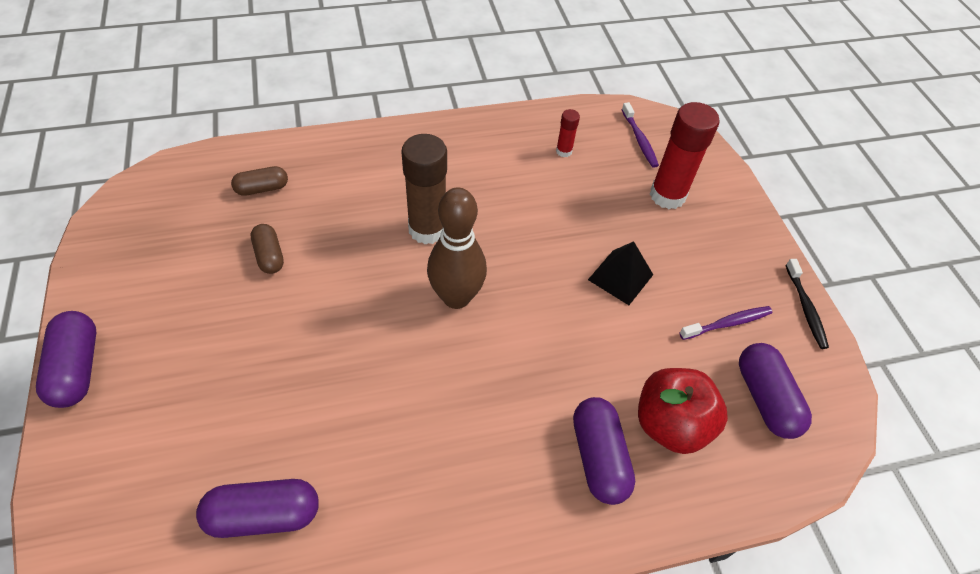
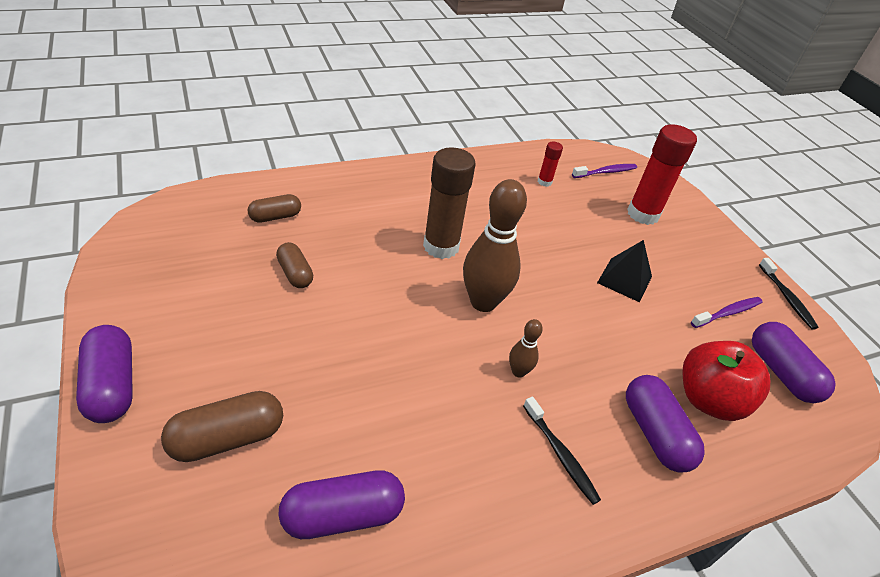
camera: 10 degrees left, 10 degrees down
(173, 429) = (227, 438): none -> brown capsule
(473, 379) = (518, 372): none -> brown bowling pin
(492, 472) = (560, 454): none -> black toothbrush
(639, 139) = (605, 172): purple toothbrush -> purple toothbrush turned 90 degrees counterclockwise

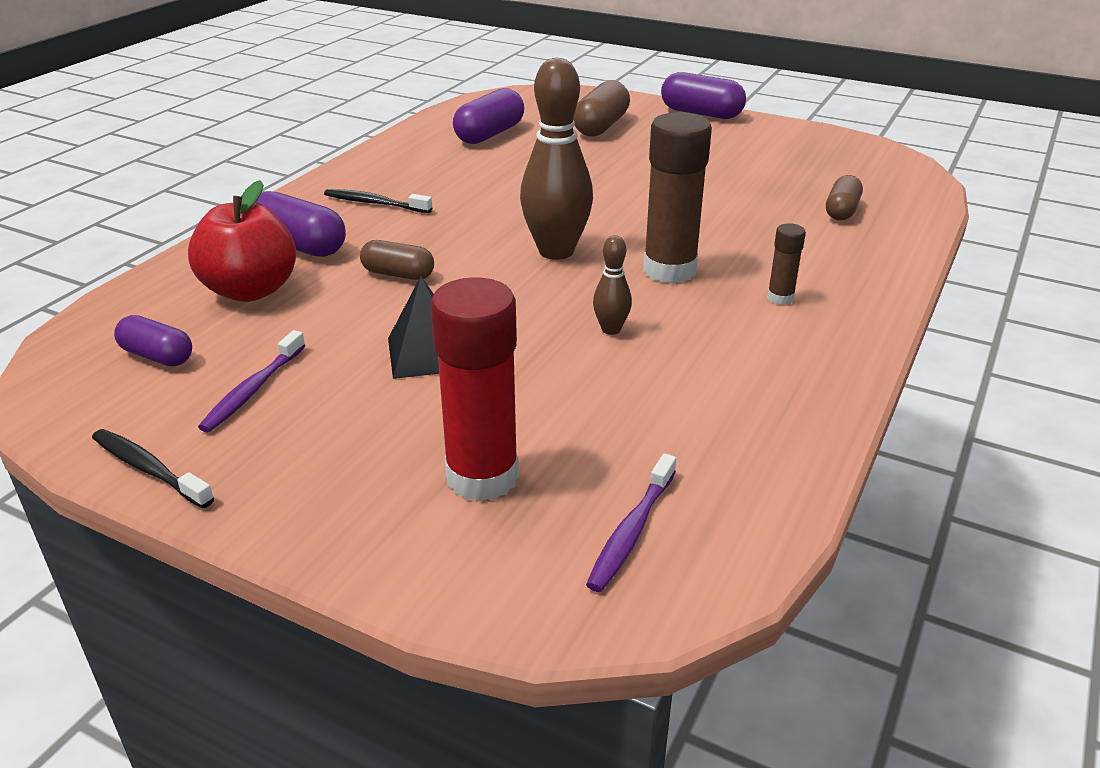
camera: 145 degrees right, 10 degrees down
(295, 273) = (734, 191): brown capsule -> brown capsule (398, 274)
(417, 199) = (780, 298): none -> brown glue stick
(518, 372) = (460, 226): brown bowling pin -> brown bowling pin (611, 329)
(544, 182) = (692, 429): red glue stick -> none
(781, 373) = (157, 356): purple capsule -> purple capsule, size x0.64

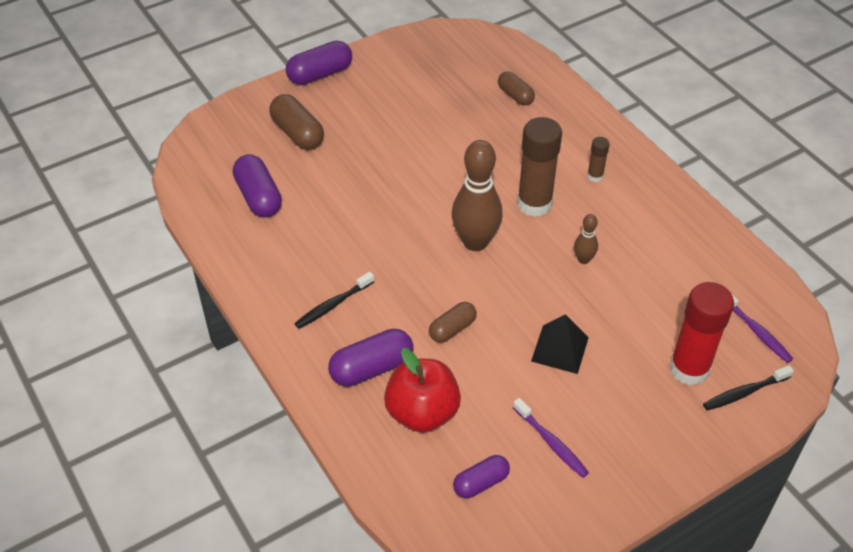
camera: 60 degrees left, 15 degrees up
(149, 469) = (608, 510): black toothbrush -> black toothbrush (745, 392)

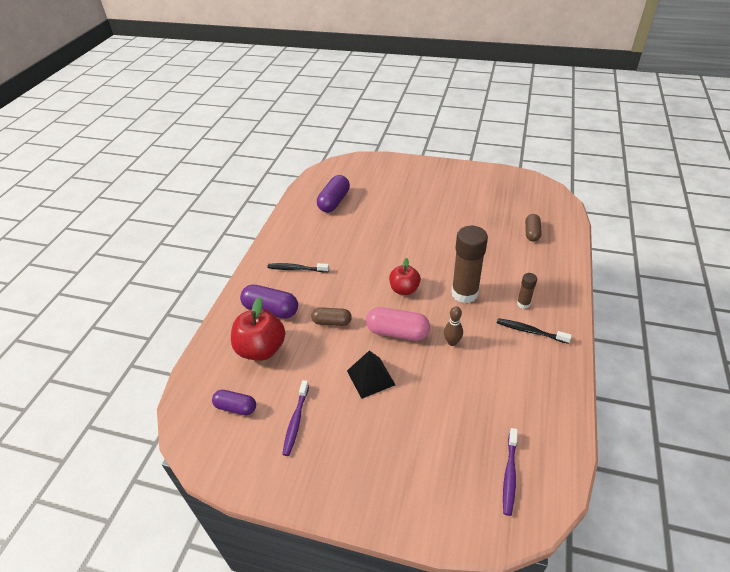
camera: 50 degrees right, 5 degrees down
(298, 133) = (390, 186): brown capsule -> none
(320, 74) = (438, 166): purple capsule -> none
(475, 242) = (404, 289): brown bowling pin -> red apple
(526, 288) = (397, 332): none -> pink capsule
(689, 369) = (430, 455): red glue stick -> none
(745, 392) = (447, 504): black toothbrush -> black toothbrush (530, 331)

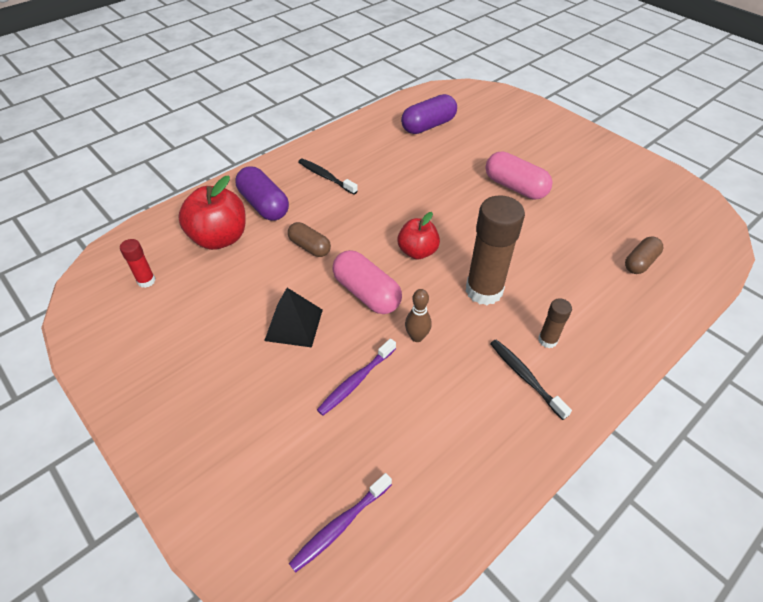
camera: 30 degrees right, 5 degrees up
(236, 407) = (146, 281): purple capsule -> red glue stick
(296, 421) = (184, 325): purple toothbrush -> purple toothbrush (356, 381)
(425, 219) = (515, 187): none -> pink capsule

